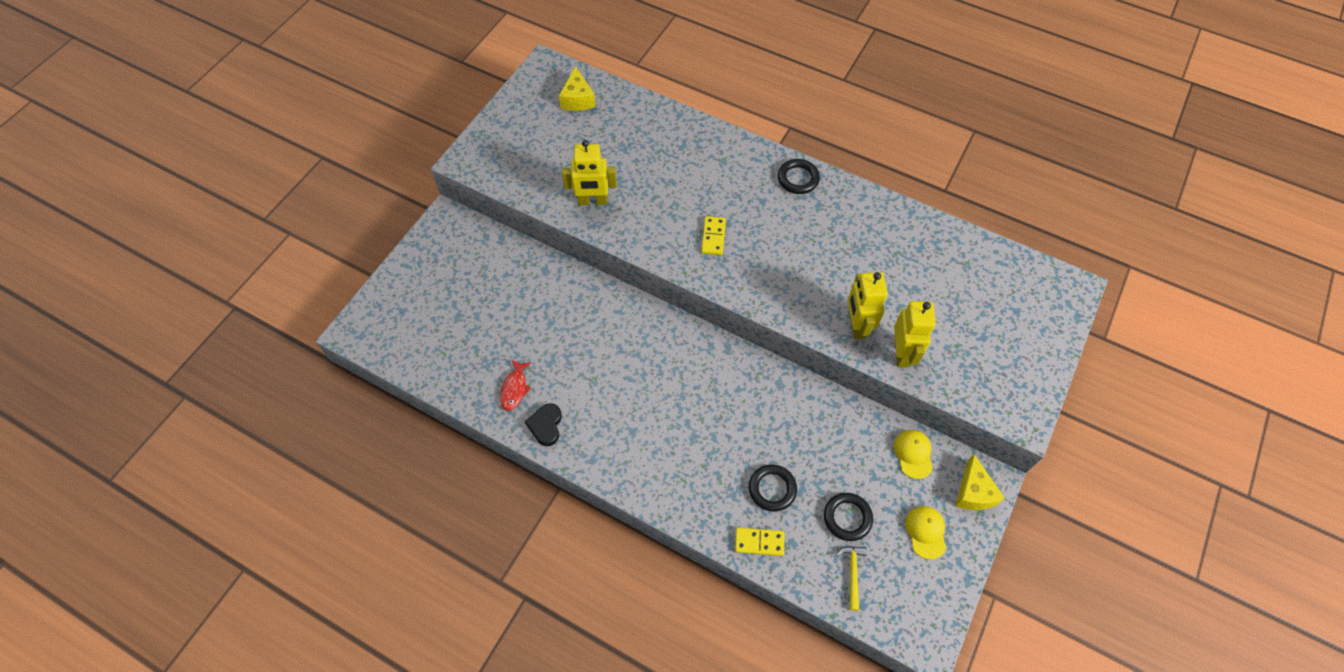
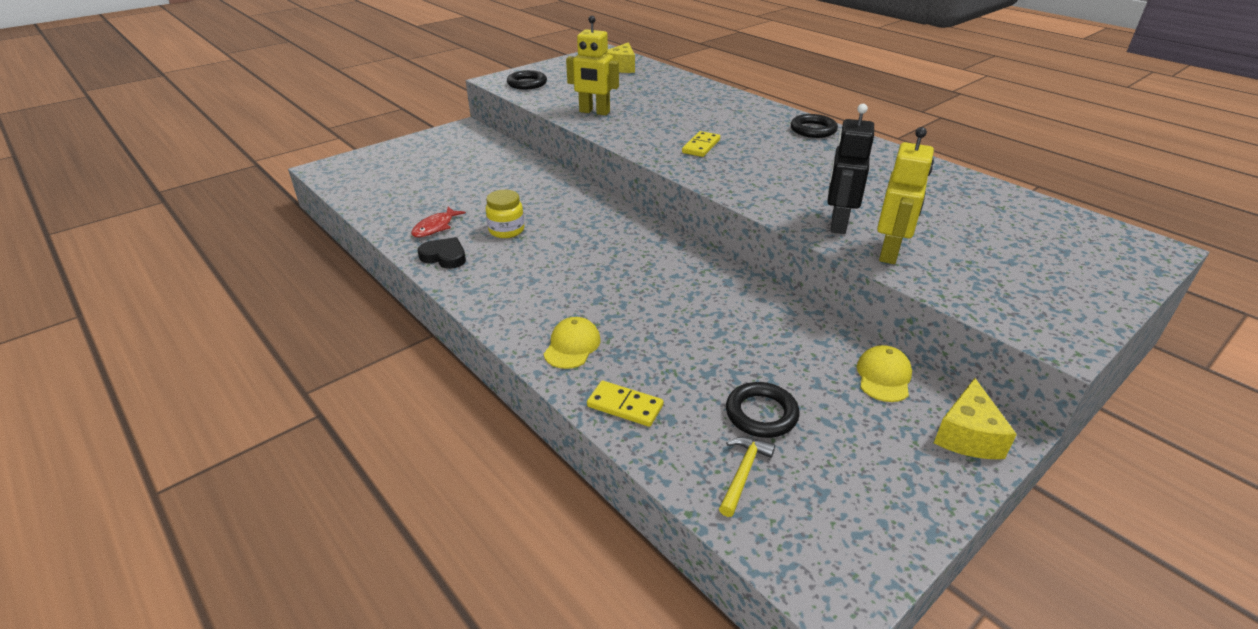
camera: 20 degrees right, 25 degrees down
(546, 425) = (444, 256): black heart -> black heart turned 90 degrees clockwise
(578, 373) = (506, 230): none -> yellow jar
(772, 489) = (670, 362): black ring -> black ring (527, 83)
(856, 325) = (838, 224): yellow robot -> black robot
(926, 532) = (877, 459): yellow cap -> yellow cap (572, 346)

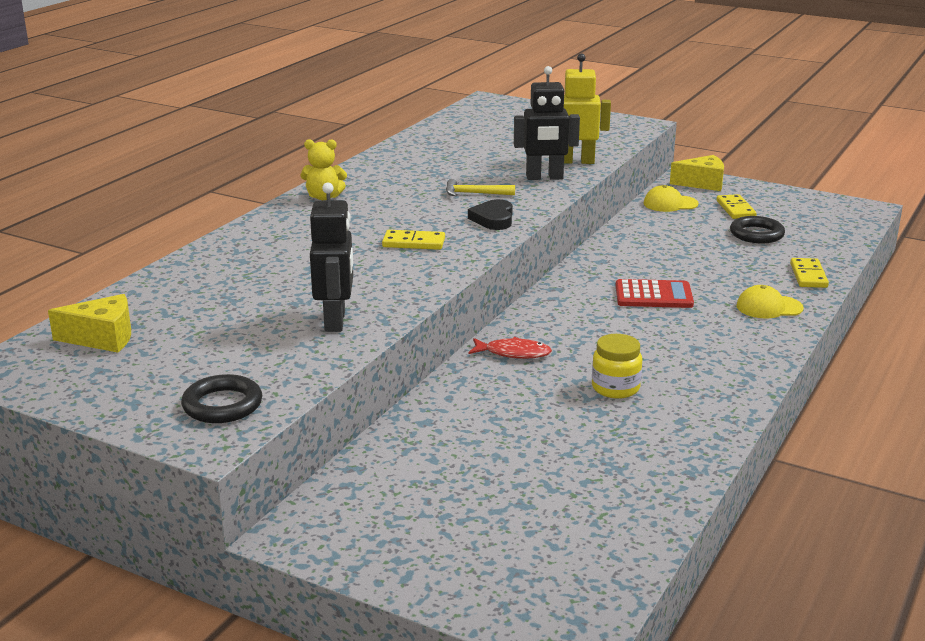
camera: 110 degrees left, 10 degrees down
(435, 227) = (654, 439): red fish -> red fish (513, 353)
(444, 256) = (709, 410): black heart -> black heart (493, 219)
(594, 112) = (335, 321): yellow robot -> black robot
(638, 288) = (653, 295): none -> red calculator
(743, 473) = (817, 234): yellow hammer -> yellow hammer (475, 193)
(813, 130) = (324, 197): black ring -> yellow teddy bear
(855, 429) = (735, 209): none -> yellow domino

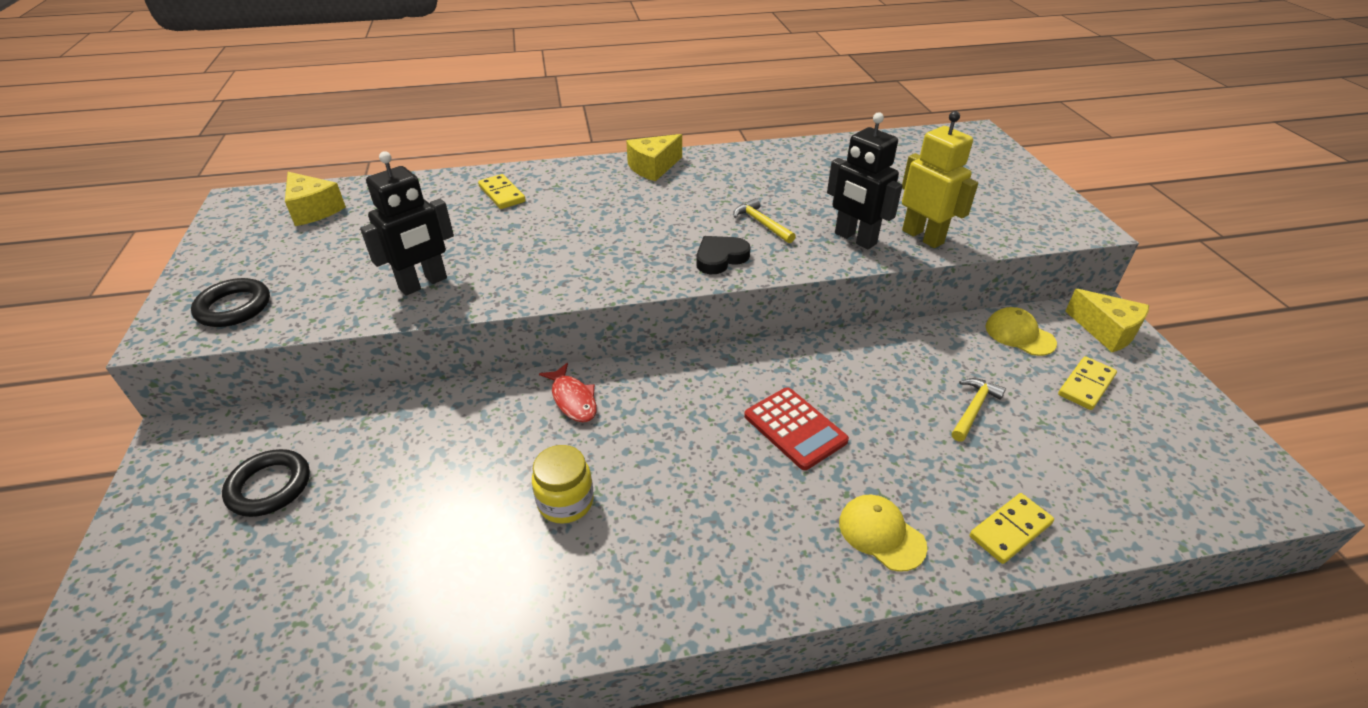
camera: 50 degrees right, 15 degrees up
(324, 197) = (653, 167): yellow teddy bear -> yellow cheese
(413, 243) = (616, 245): yellow domino -> yellow domino (502, 194)
(711, 243) = (973, 409): none -> yellow hammer
(756, 234) = (1050, 432): black ring -> black ring (269, 486)

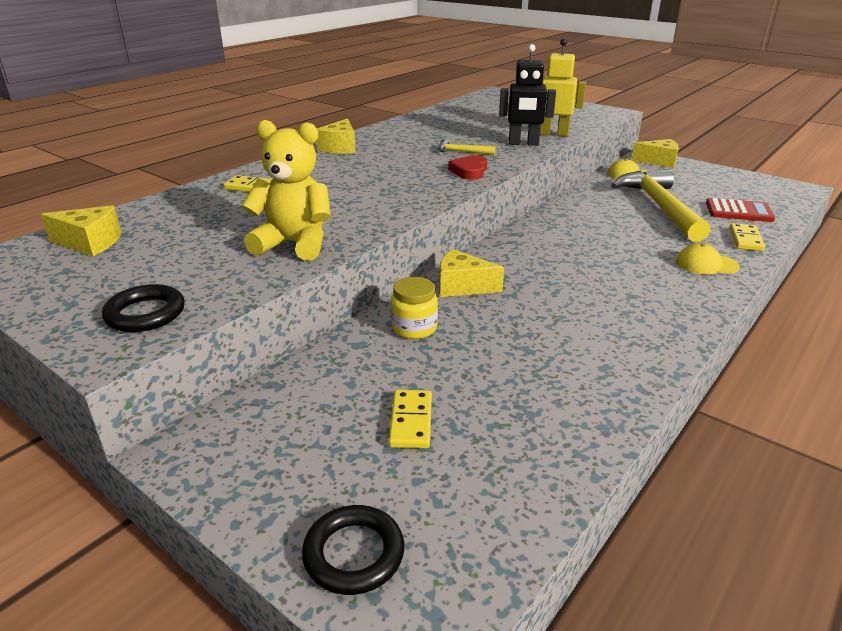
camera: 40 degrees left, 10 degrees down
(269, 486) = (331, 427): black ring -> black ring (354, 554)
(423, 283) = (294, 244): black robot -> yellow teddy bear
(565, 502) = (547, 328): yellow jar -> yellow jar (414, 328)
(573, 399) = (462, 286): red fish -> yellow cheese
(720, 258) = (469, 171): black heart -> red heart
(795, 428) = (601, 246): red calculator -> red calculator (738, 211)
(973, 409) = (659, 207): yellow hammer -> yellow hammer, size x2.45
(1086, 385) = (684, 182): yellow domino -> yellow domino (411, 421)

